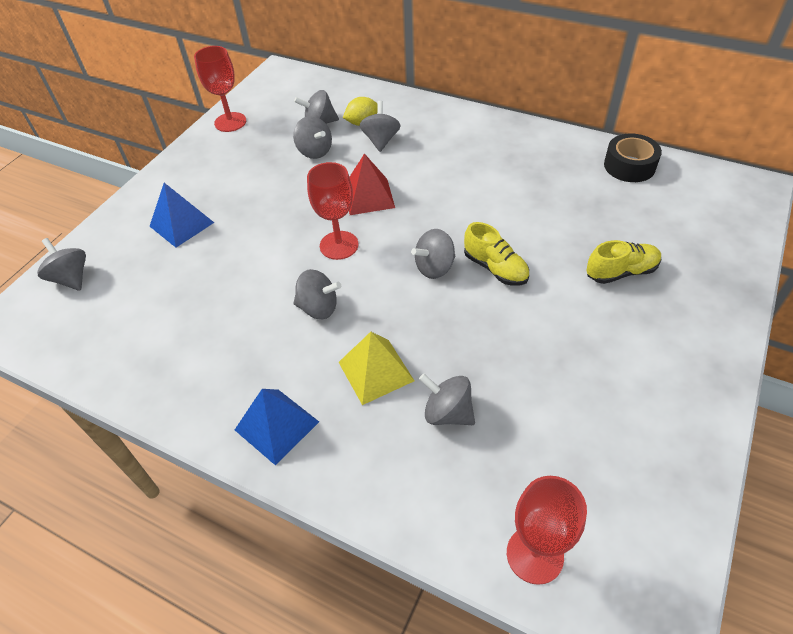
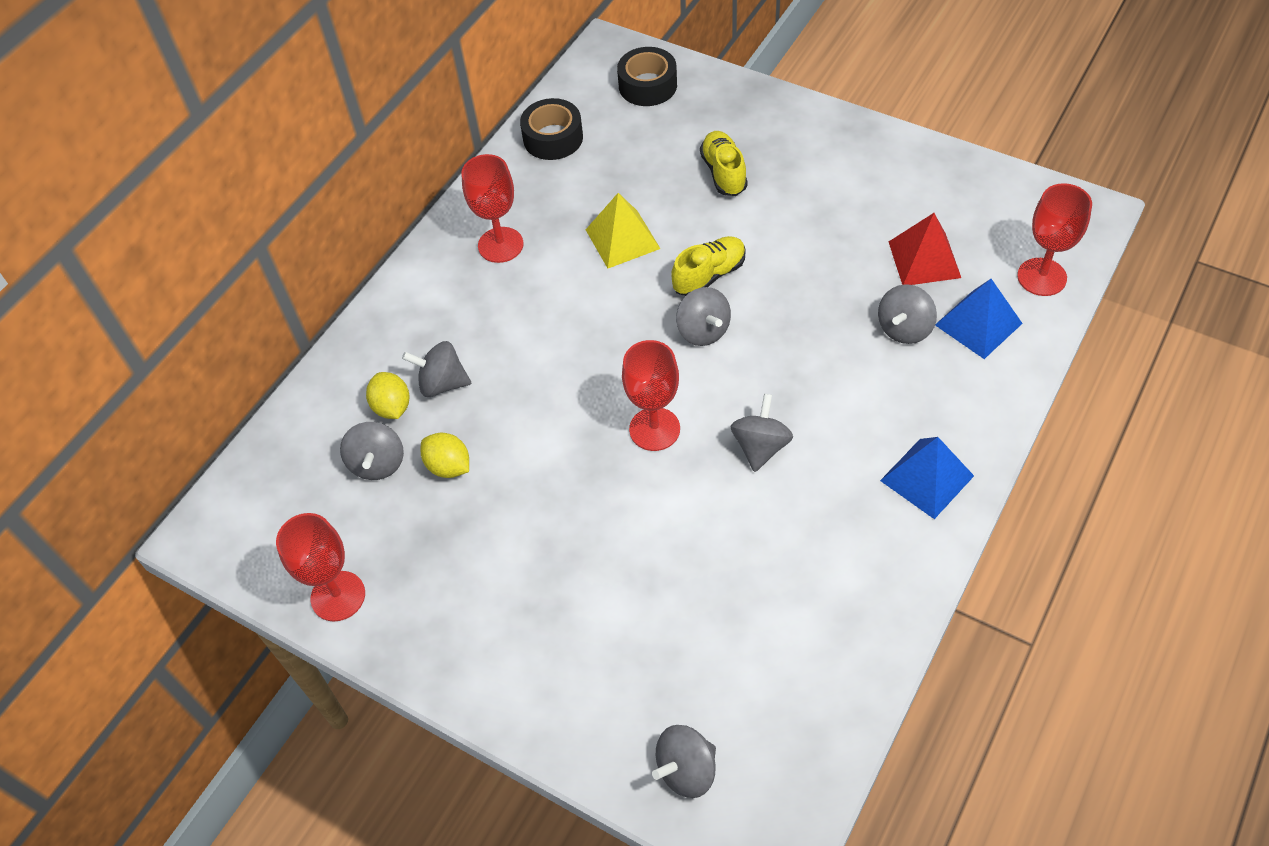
camera: 85 degrees left, 5 degrees up
(181, 224) = (587, 632): blue pyramid -> blue pyramid (978, 324)
(315, 151) = (448, 466): grey spinning top -> yellow lemon
(368, 196) = (564, 397): red pyramid -> red pyramid (924, 259)
(376, 371) = (854, 389): yellow pyramid -> yellow pyramid (622, 239)
(508, 151) = (500, 245): none -> red goblet
(717, 215) = (648, 85): none -> black tape

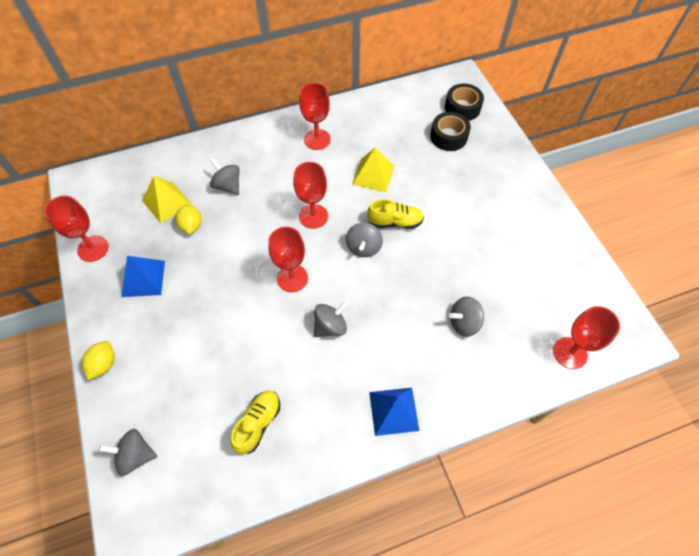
camera: 35 degrees right, 5 degrees up
(378, 463) = (166, 202): grey spinning top -> yellow pyramid
(392, 407) = (198, 181): yellow lemon -> yellow lemon (104, 364)
(553, 138) = (391, 104): black tape -> black tape (448, 136)
(600, 340) = (313, 216): none -> red goblet
(723, 173) = (455, 176): yellow shoe -> yellow shoe (258, 423)
(924, 259) = (513, 294): red pyramid -> none
(978, 324) = (506, 351): blue pyramid -> blue pyramid (143, 278)

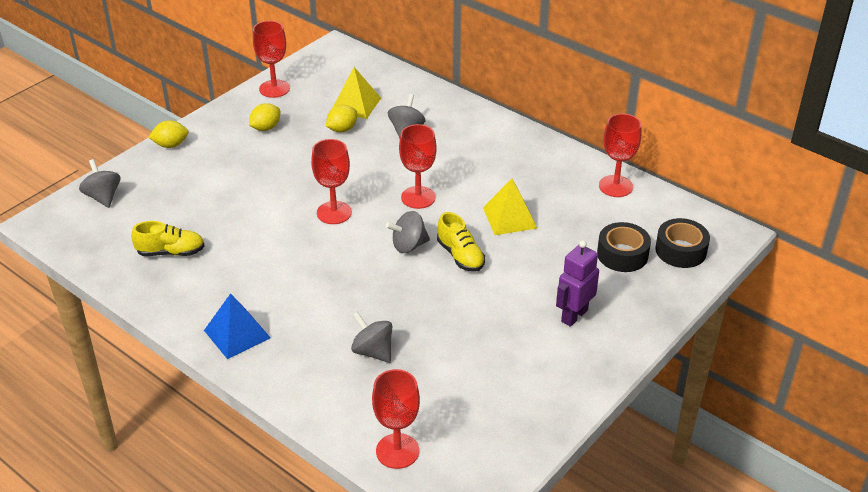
camera: 60 degrees right, 20 degrees down
(143, 278) = (266, 128): blue pyramid -> yellow lemon
(317, 139) = (519, 161): red goblet -> red goblet (615, 186)
(330, 326) = (299, 258): grey spinning top -> none
(491, 190) = (574, 315): none -> purple robot

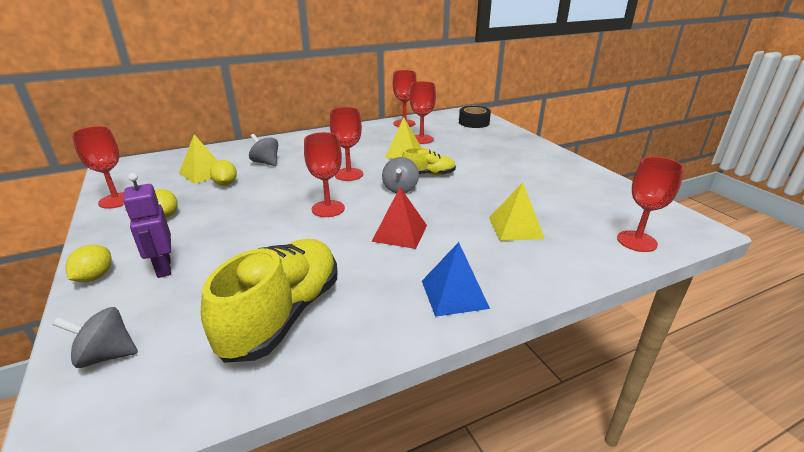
camera: 65 degrees left, 10 degrees down
(171, 252) = (283, 315): yellow shoe -> yellow shoe, size x1.90
(316, 274) = (400, 233): none -> red pyramid
(373, 351) = (515, 227): grey spinning top -> yellow pyramid
(568, 219) = (421, 139): none -> red goblet
(574, 315) = (513, 156): purple robot -> purple robot (163, 268)
(622, 254) = (466, 134): black tape -> none

